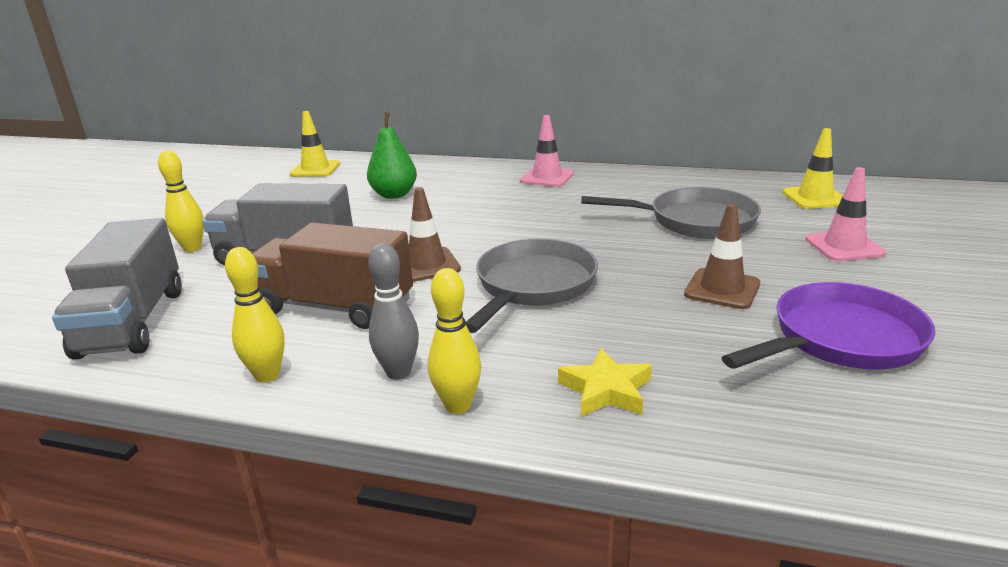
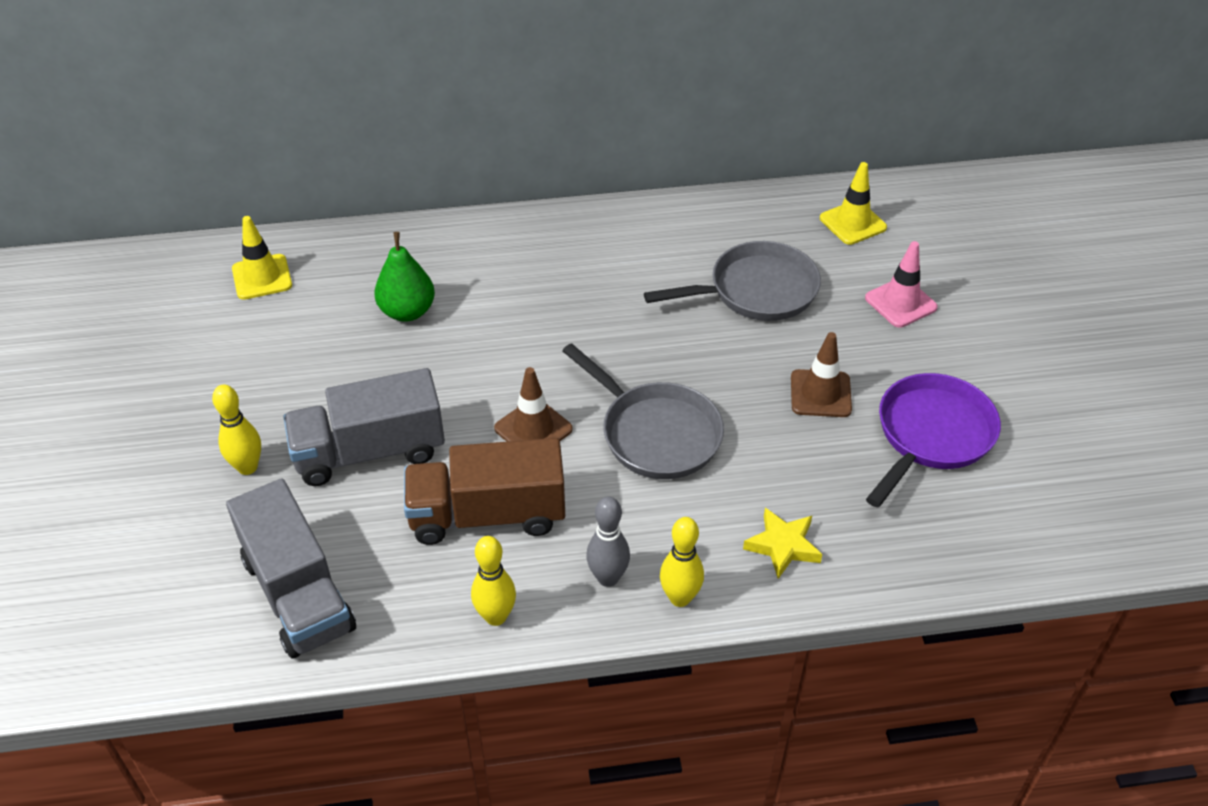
camera: 25 degrees left, 20 degrees up
(533, 286) = (655, 433): grey pan -> grey pan turned 135 degrees clockwise
(547, 177) = (564, 238): pink traffic cone -> none

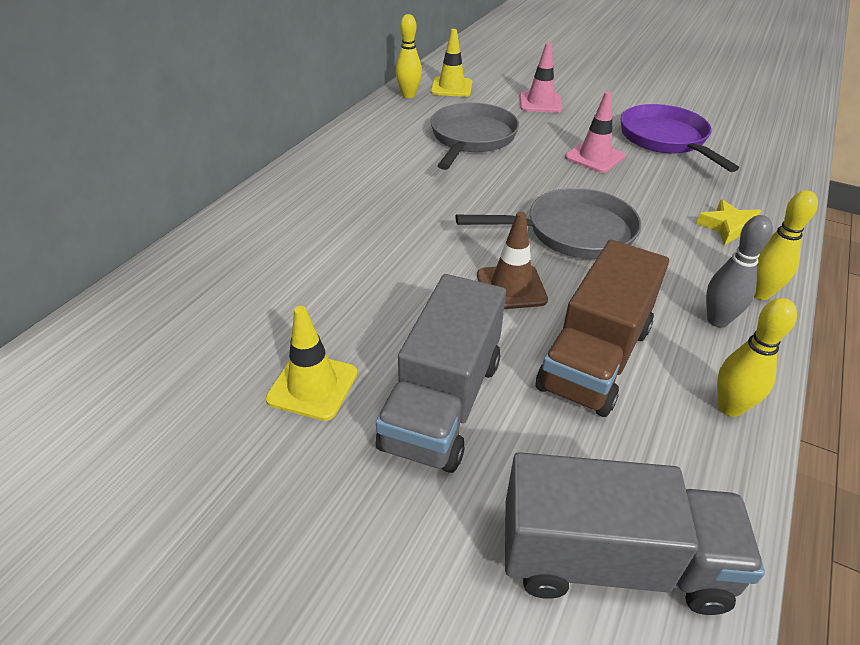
camera: 55 degrees left, 5 degrees down
(247, 467) = (369, 522): yellow bowling pin -> yellow bowling pin (408, 95)
(262, 277) = (89, 375): yellow traffic cone -> yellow traffic cone (312, 386)
(407, 311) = (282, 296): green pear -> none
(820, 394) = (594, 157): brown traffic cone -> pink traffic cone

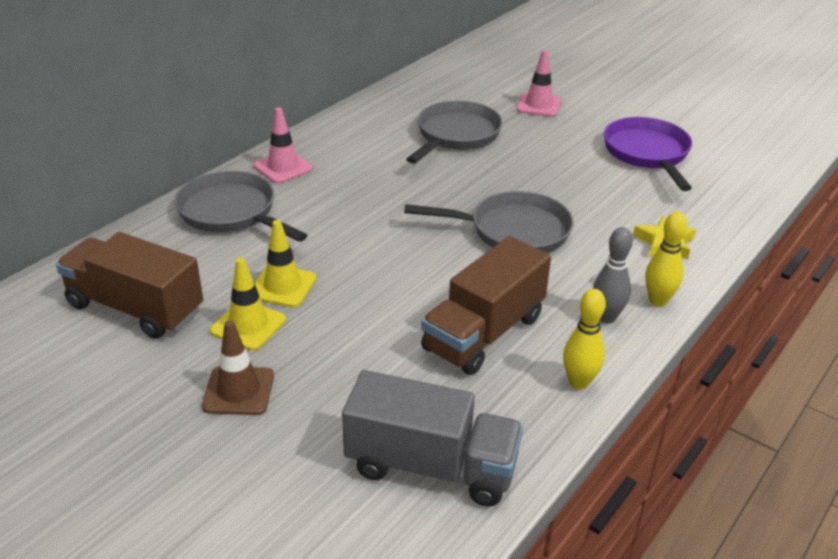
camera: 10 degrees right, 5 degrees down
(162, 381) = (135, 308): none -> brown truck
(255, 244) = (231, 212): none -> grey pan
(408, 95) = (411, 87): yellow bowling pin -> none
(443, 403) = (346, 350): grey truck -> none
(451, 87) = (456, 82): yellow traffic cone -> yellow traffic cone (282, 286)
(511, 287) = (437, 271): brown traffic cone -> brown traffic cone (238, 391)
(594, 157) = (567, 164): pink traffic cone -> pink traffic cone (283, 167)

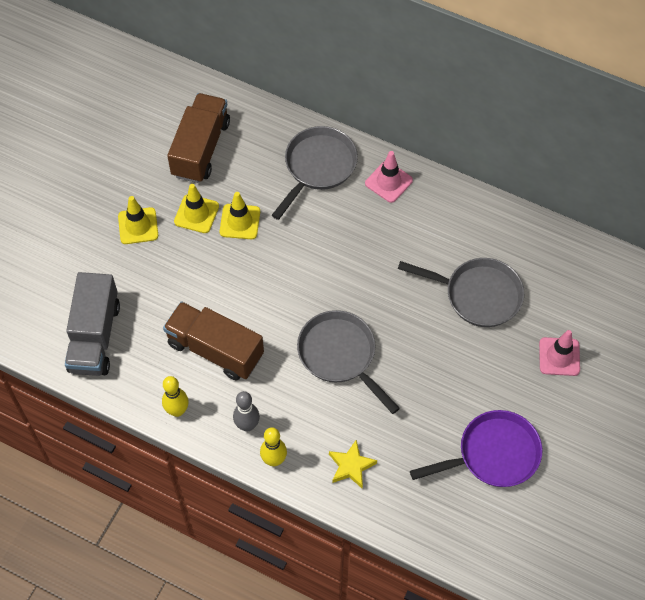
camera: 80 degrees right, 25 degrees up
(238, 391) = (138, 226): brown traffic cone -> yellow traffic cone
(513, 231) = (340, 355): grey pan -> grey pan turned 150 degrees clockwise

